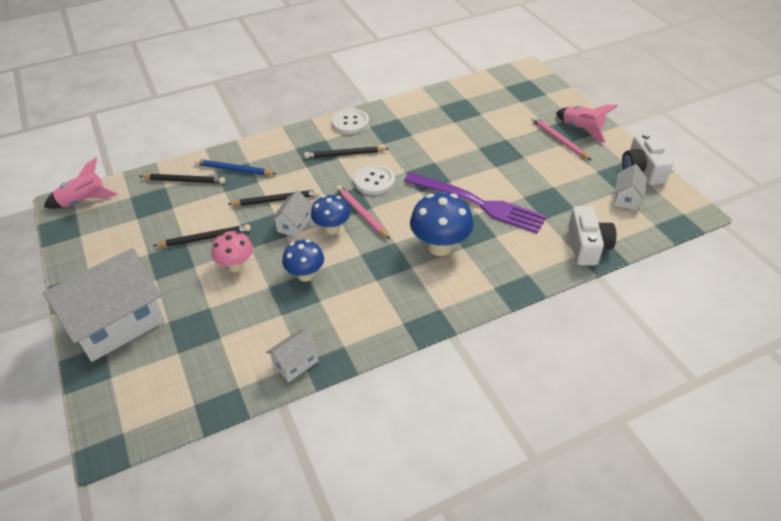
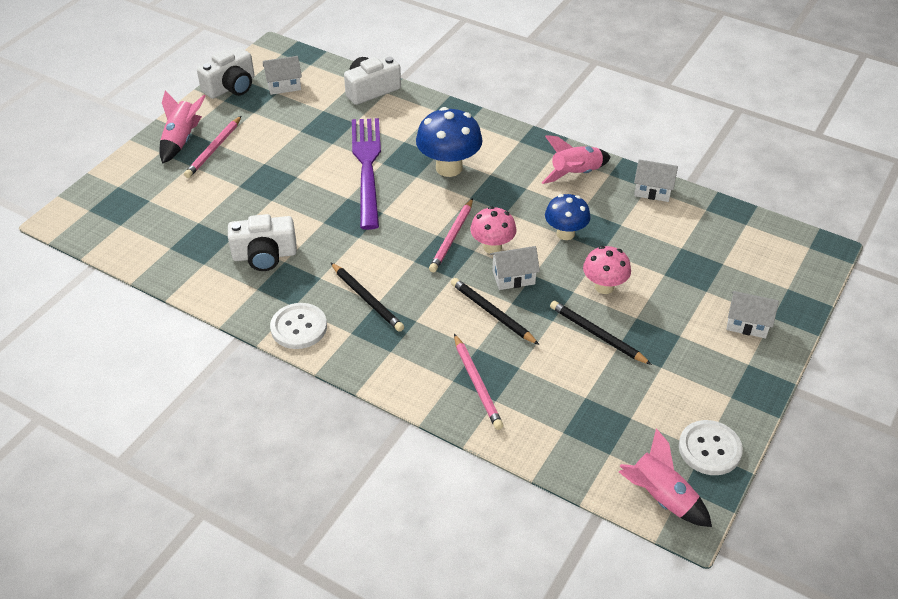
camera: 125 degrees left, 0 degrees up
(117, 324) = (747, 324): white house -> white house, size x0.45
(184, 181) = (537, 419): black pencil -> none
(234, 170) = (477, 384): blue pencil -> pink pencil
(332, 228) = (492, 247): blue mushroom -> pink mushroom
(364, 322) = (576, 174): none -> pink rocket
(374, 181) = (394, 252): white button -> white button (709, 449)
(424, 129) = (265, 255): none -> white camera

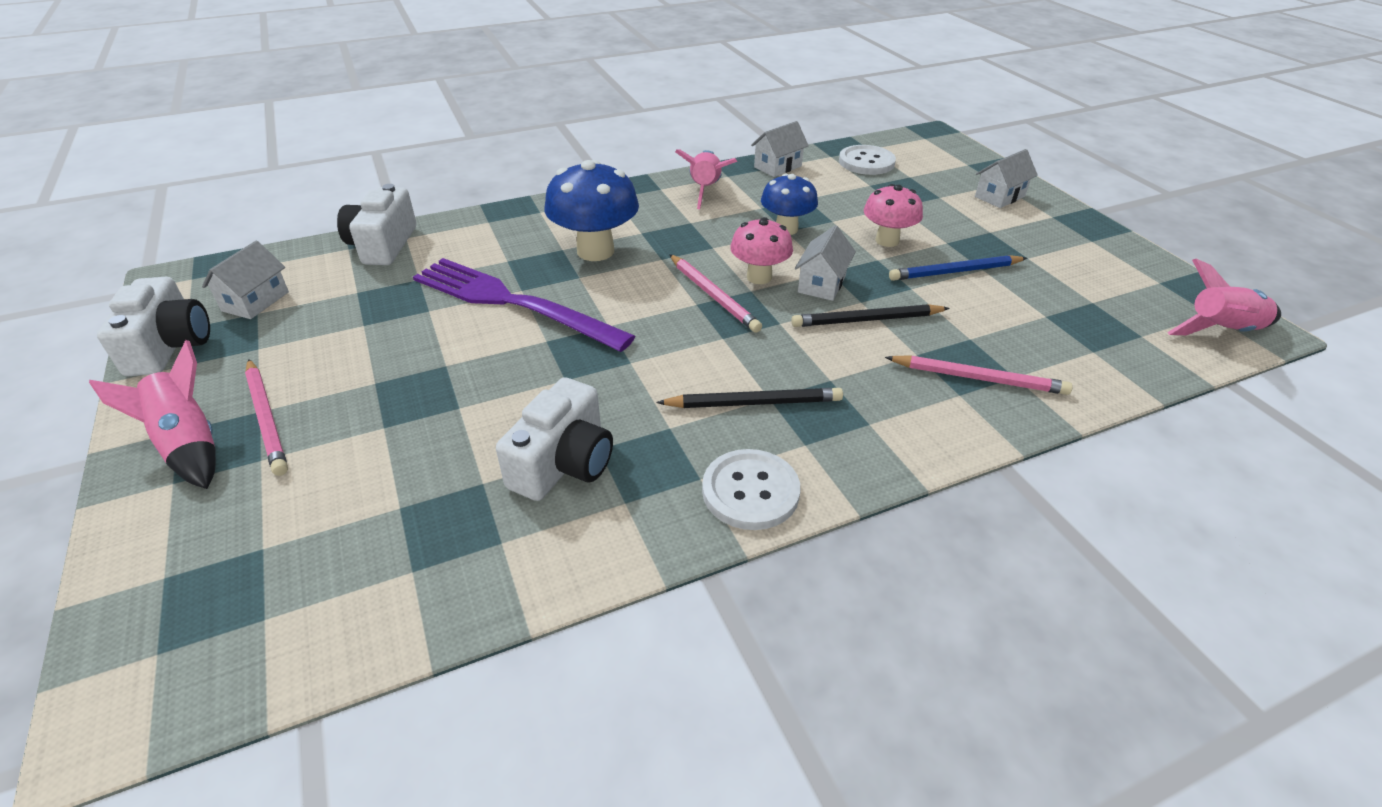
camera: 55 degrees left, 5 degrees down
(597, 334) = (955, 272): black pencil -> blue pencil
(709, 449) = (1160, 278): white button -> white button (866, 162)

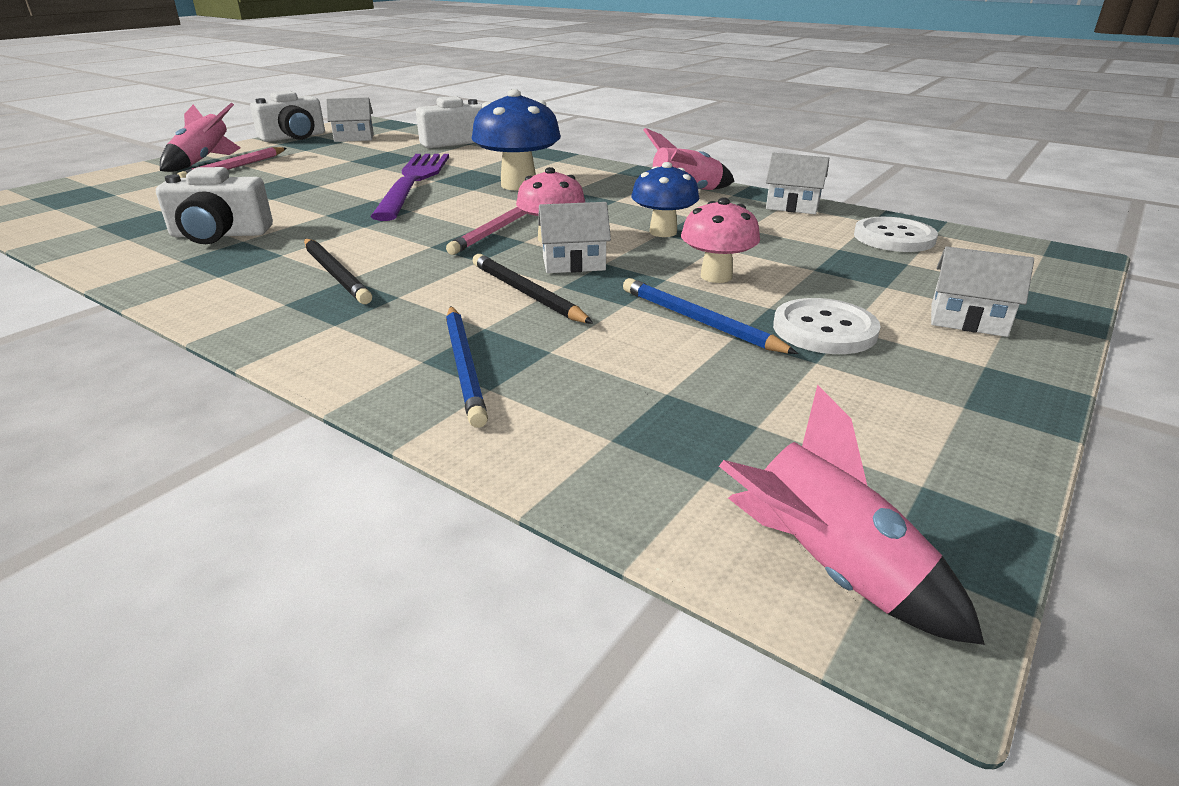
camera: 60 degrees right, 10 degrees down
(750, 491) = (205, 295): white button -> white button (824, 329)
(978, 378) = (464, 366): pink pencil -> blue pencil

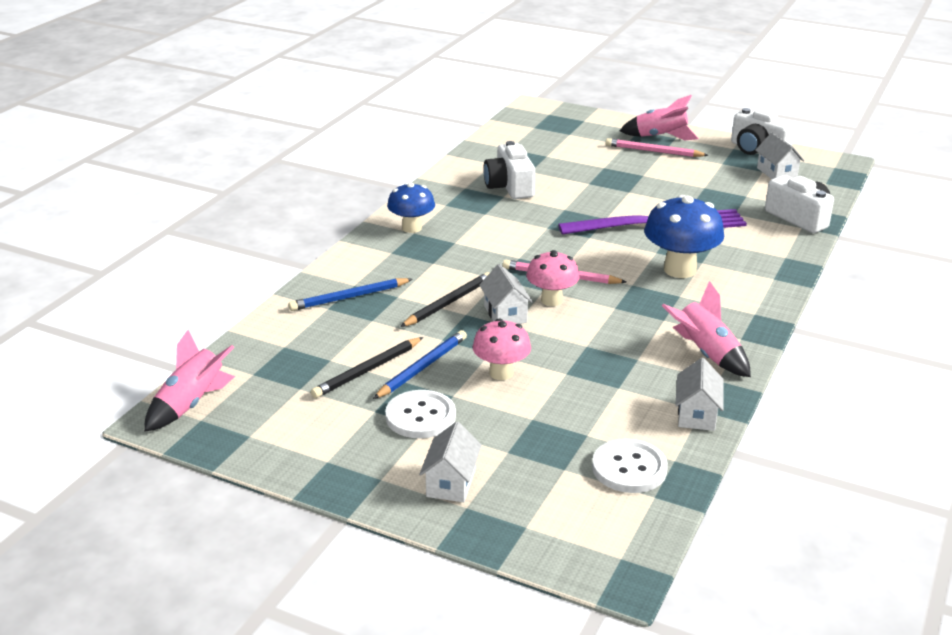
camera: 80 degrees right, 0 degrees up
(335, 274) = (459, 237): black pencil -> black pencil (367, 370)
(663, 232) = (588, 346): blue mushroom -> blue mushroom (411, 228)

